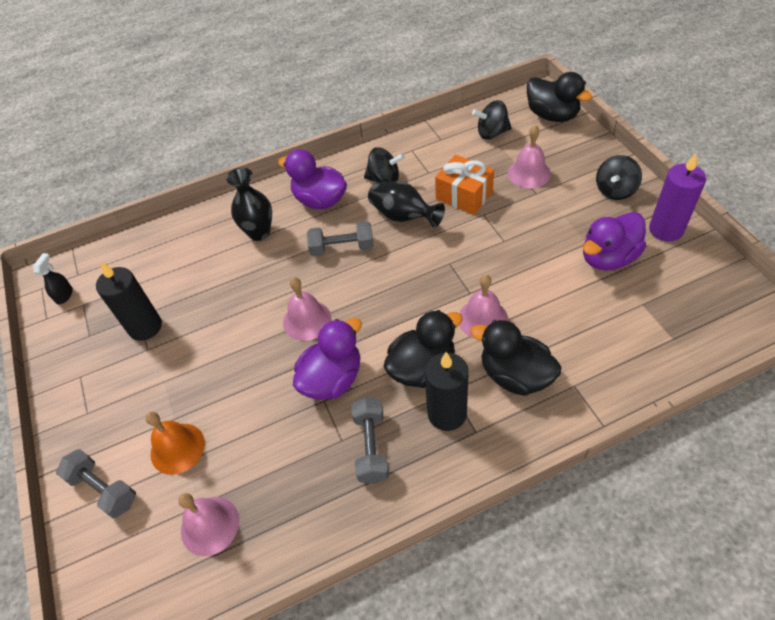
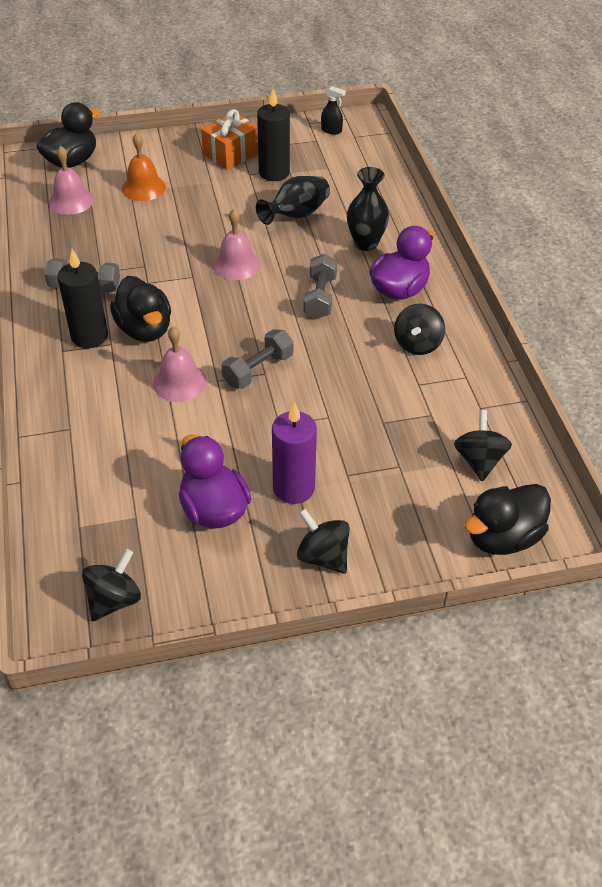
camera: 95 degrees right, 5 degrees down
(103, 489) = (129, 154): grey dumbbell -> grey dumbbell (258, 370)
(332, 379) = (163, 273): purple duck -> none
(403, 216) = (350, 350): black vase -> black vase (296, 215)
(464, 195) = (366, 407): orange gift -> orange gift (231, 154)
(515, 375) = (103, 389): black duck -> black duck (72, 161)
(529, 173) = (386, 477): pink bell -> none
(666, 229) = (234, 584): purple candle -> purple candle (293, 488)
(723, 292) = (114, 600): none -> black spinning top

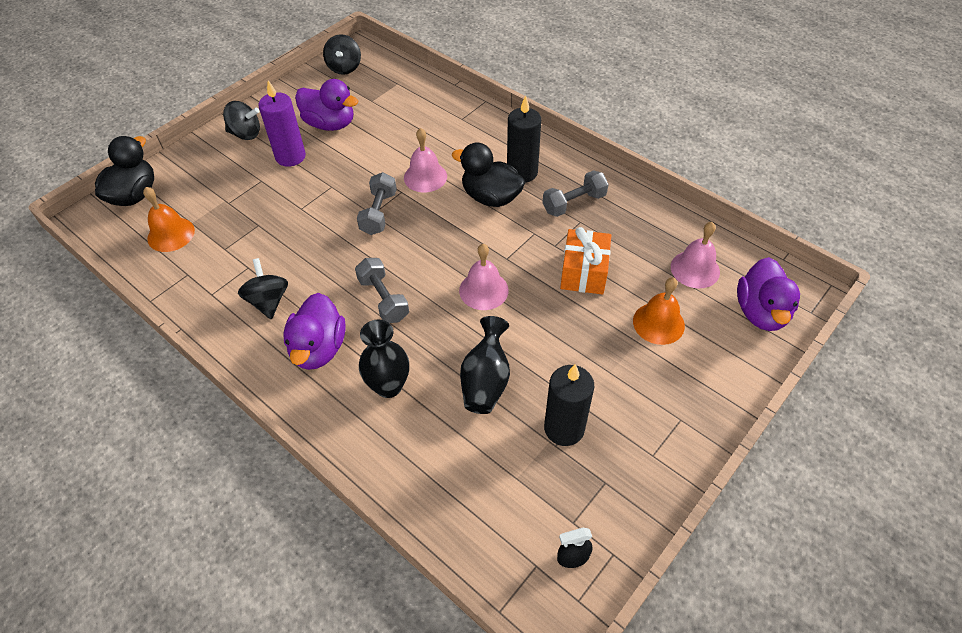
camera: 145 degrees right, 5 degrees up
(72, 161) = (761, 312): black duck -> purple duck
(231, 154) = (636, 427): orange gift -> orange gift (584, 272)
(479, 460) = (171, 234): black spinning top -> orange bell

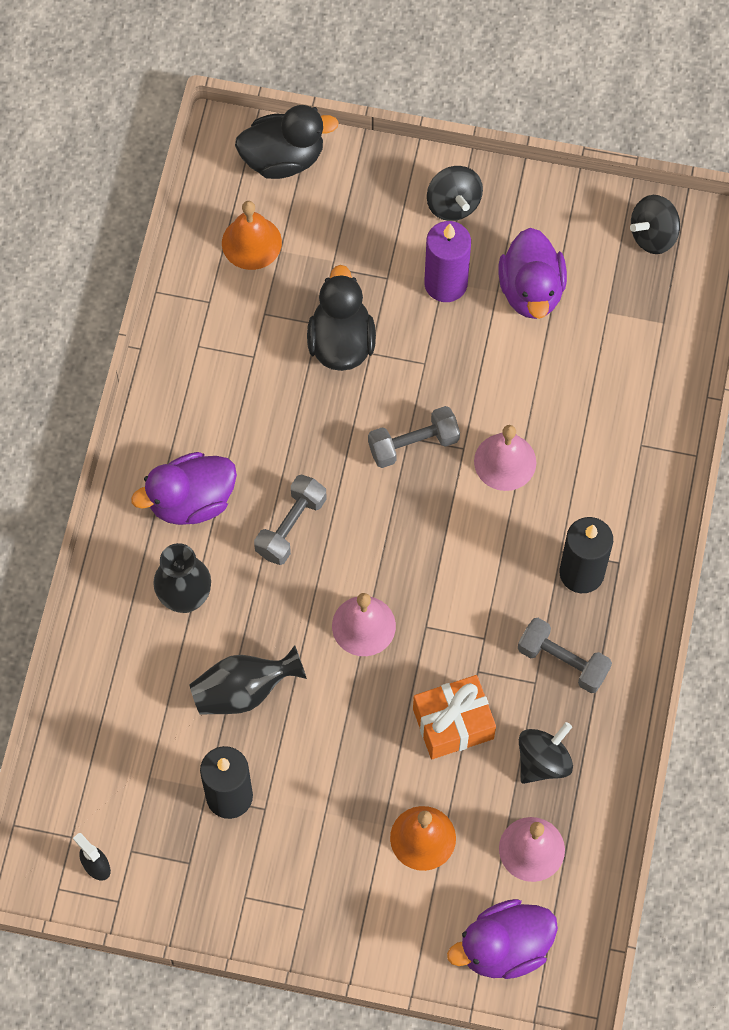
camera: 60 degrees right, 15 degrees up
(268, 301) = (221, 410): black spinning top -> black spinning top (543, 761)
(491, 197) = (515, 558): black duck -> black duck (341, 342)

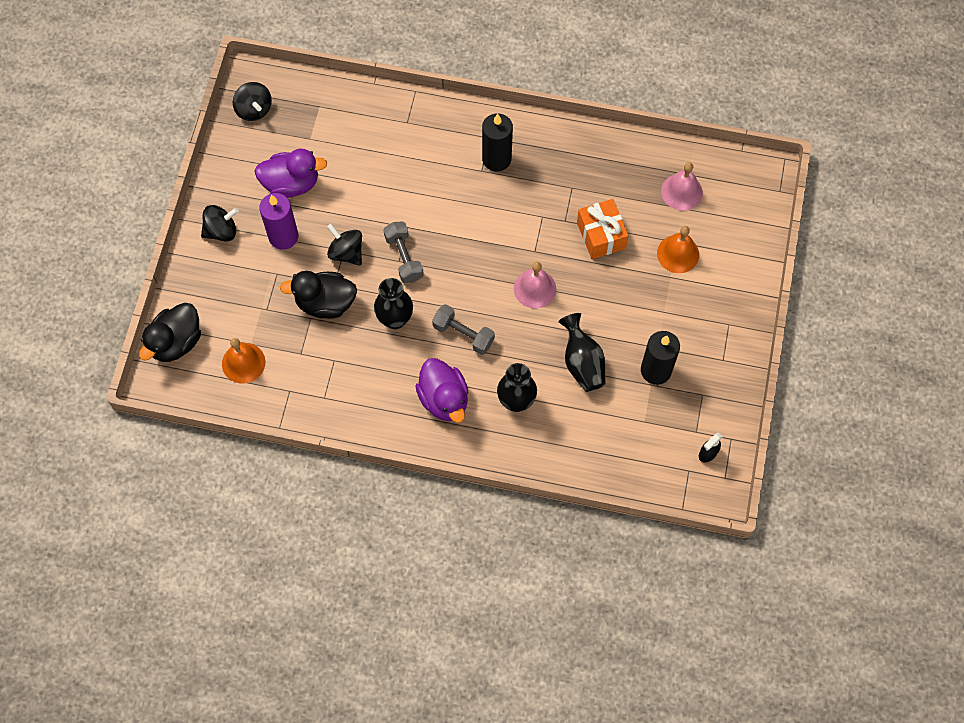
camera: 90 degrees left, 0 degrees up
(283, 158) = (176, 342): black duck -> black duck turned 135 degrees counterclockwise
(315, 434) = (395, 319): none -> black vase
(504, 947) = (745, 208): purple duck -> none
(505, 461) = (417, 202): pink bell -> none
(543, 761) = (624, 184): black spinning top -> black spinning top (346, 252)
(563, 661) = (557, 171): grey dumbbell -> none

